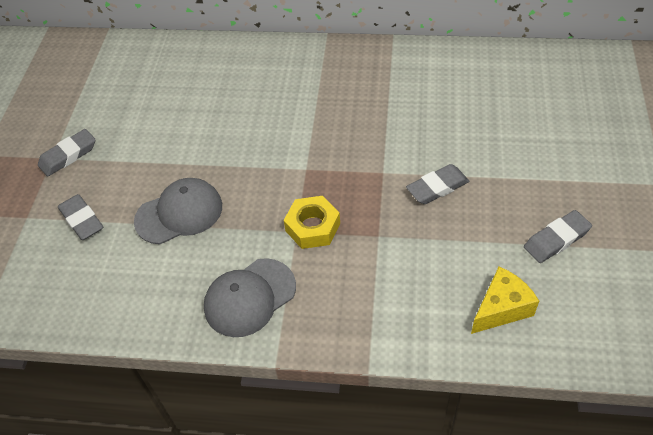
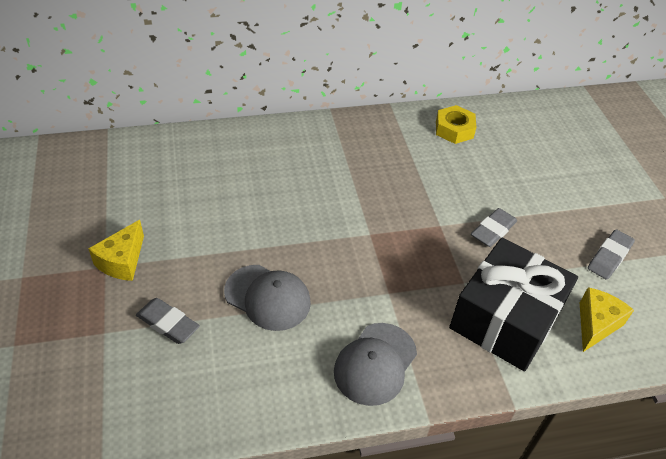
camera: 25 degrees left, 5 degrees down
(68, 156) = (122, 261): grey eraser -> yellow cheese
(179, 213) = (268, 297): grey cap -> grey cap turned 75 degrees clockwise
(312, 227) = (402, 286): yellow nut -> yellow nut (454, 129)
(404, 281) = (505, 319): none -> black gift

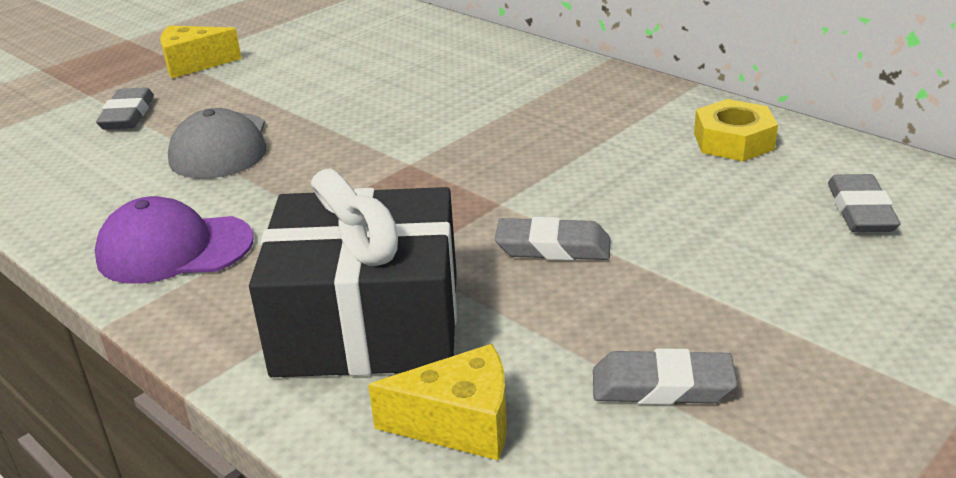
camera: 60 degrees right, 15 degrees down
(375, 364) = (174, 249): grey cap -> purple cap
(538, 137) = (860, 211): none -> grey eraser

